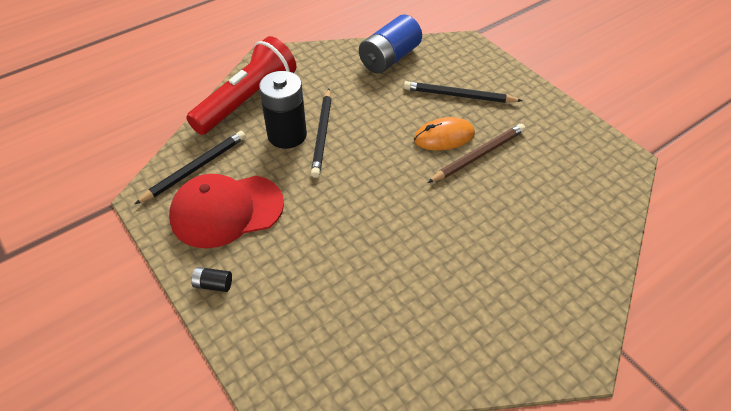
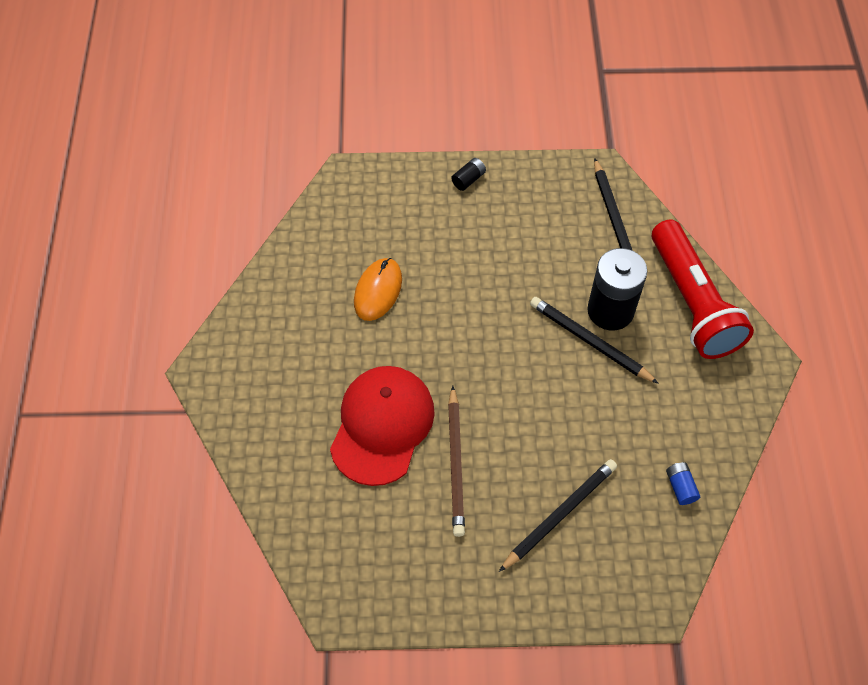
camera: 125 degrees right, 10 degrees up
(226, 211) = (541, 219): red cap -> red cap (382, 425)
(389, 58) = (680, 487): blue battery -> blue battery, size x0.43
(444, 137) = (505, 450): orange mouse -> orange mouse (378, 291)

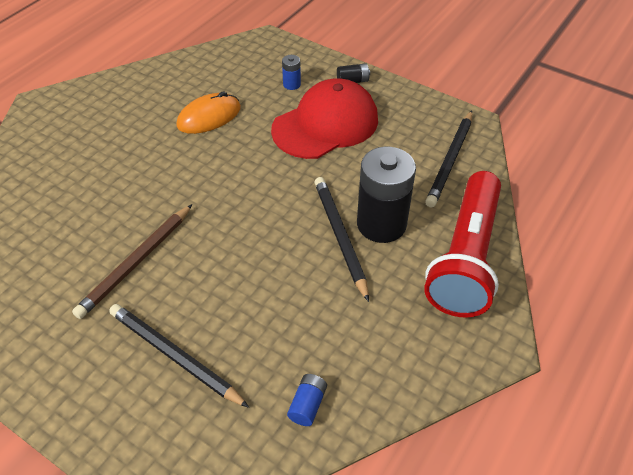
camera: 35 degrees right, 10 degrees down
(382, 425) = (113, 204): red cap -> red cap (326, 124)
(418, 213) = (292, 84): none -> blue battery
(559, 515) = (175, 356): black pencil -> black pencil turned 135 degrees counterclockwise

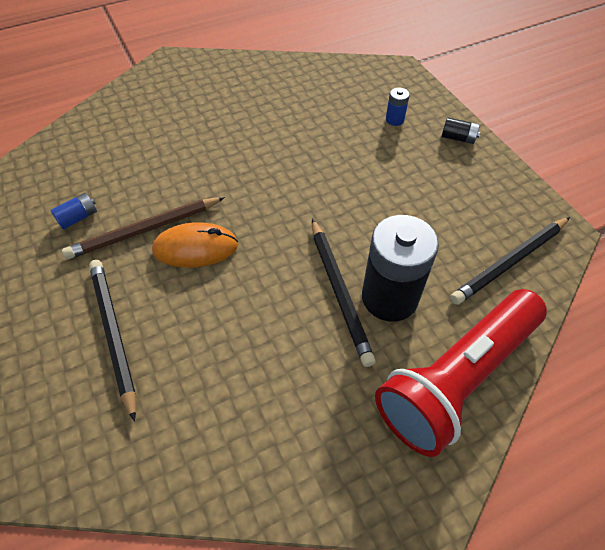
camera: 30 degrees right, 5 degrees up
(209, 117) = (298, 122): orange mouse -> orange mouse (195, 248)
(307, 405) = (190, 450): blue battery -> blue battery (78, 218)
(326, 124) = (401, 171): red cap -> none
(340, 237) = (339, 291): black pencil -> black pencil turned 150 degrees clockwise

